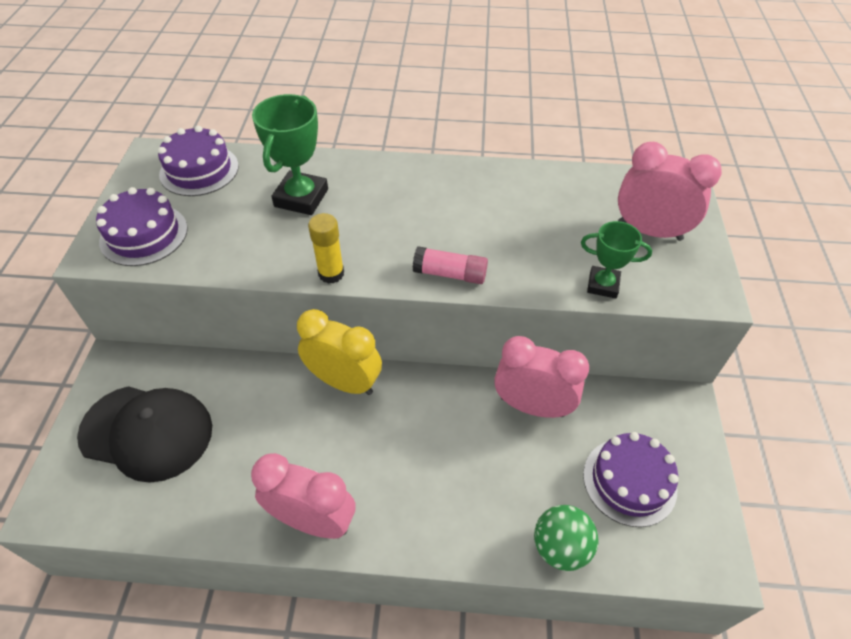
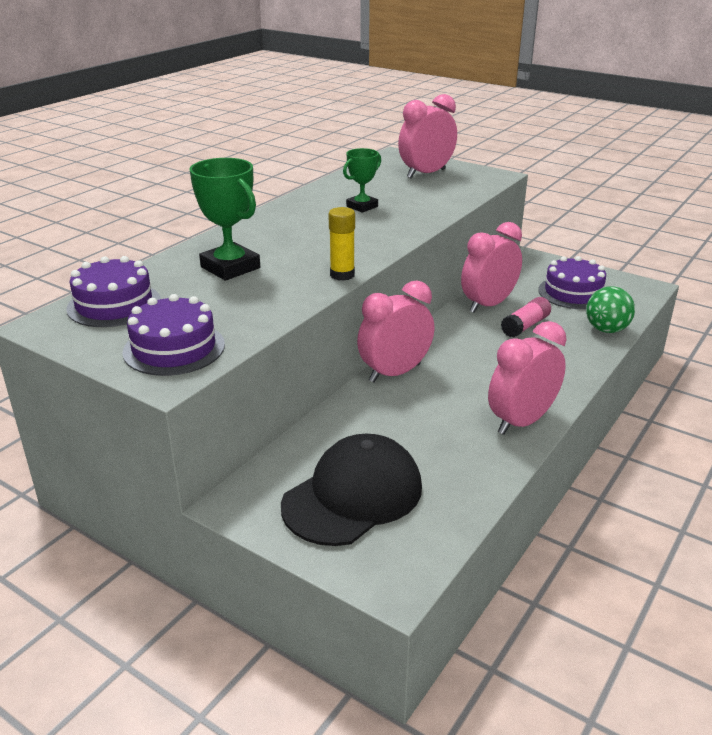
camera: 60 degrees left, 20 degrees down
(344, 382) = (395, 373): yellow clock -> pink clock
(450, 274) = (394, 235): pink glue stick -> pink glue stick (525, 326)
(603, 285) = (458, 197): green trophy -> green trophy (362, 206)

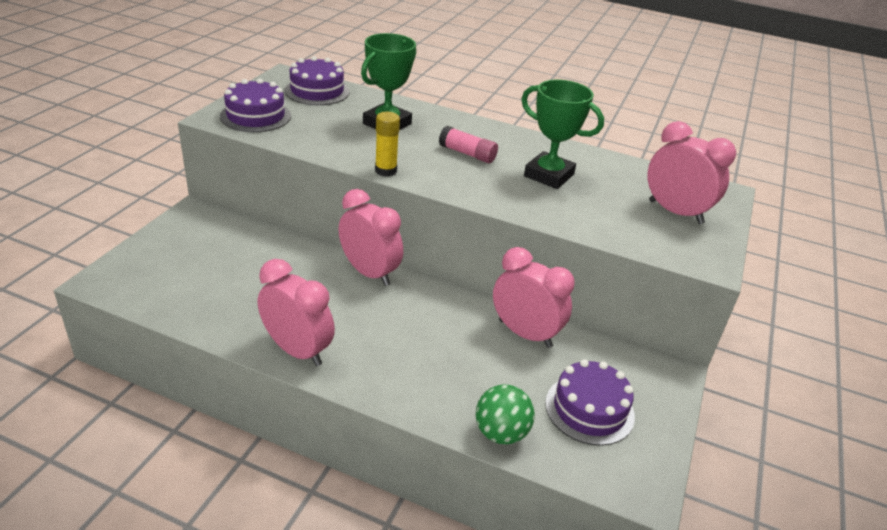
camera: 75 degrees right, 5 degrees up
(353, 496) = (197, 259): black cap -> none
(362, 206) = (549, 175): green trophy -> green trophy, size x1.61
(525, 326) = (486, 361): pink glue stick -> pink glue stick (467, 154)

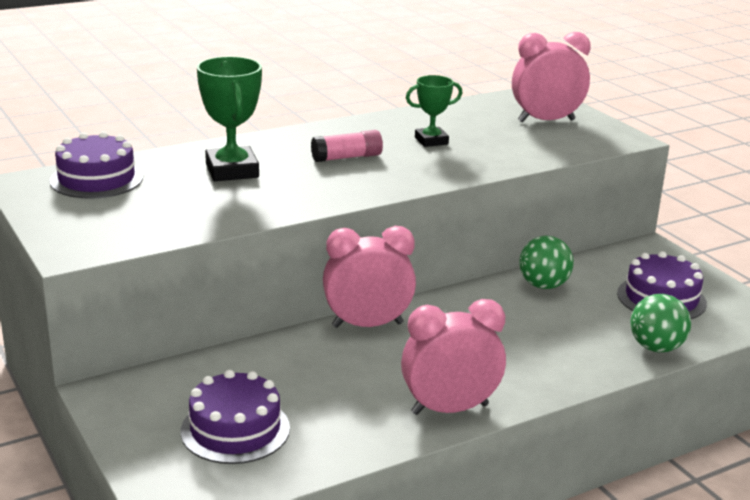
camera: 50 degrees left, 10 degrees down
(255, 116) = (104, 228): purple cake -> purple cake (235, 429)
(385, 171) = (328, 202): yellow glue stick -> none
(525, 333) = (543, 285): pink clock -> green ball
(549, 175) = (431, 141): green trophy -> green trophy, size x0.62

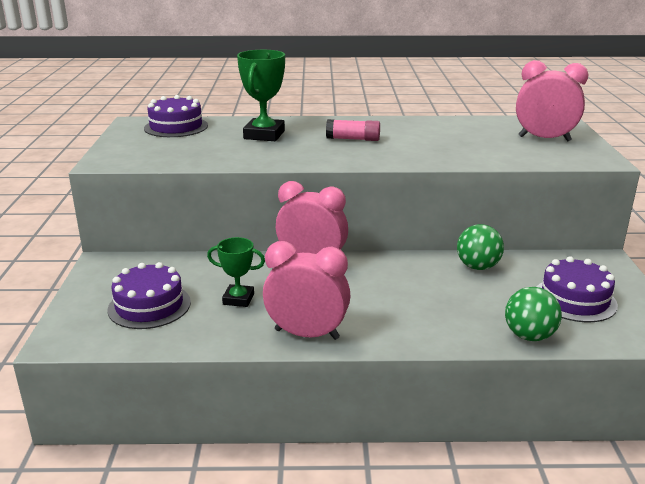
camera: 30 degrees right, 0 degrees up
(431, 141) = (430, 138): green trophy -> green trophy (238, 299)

